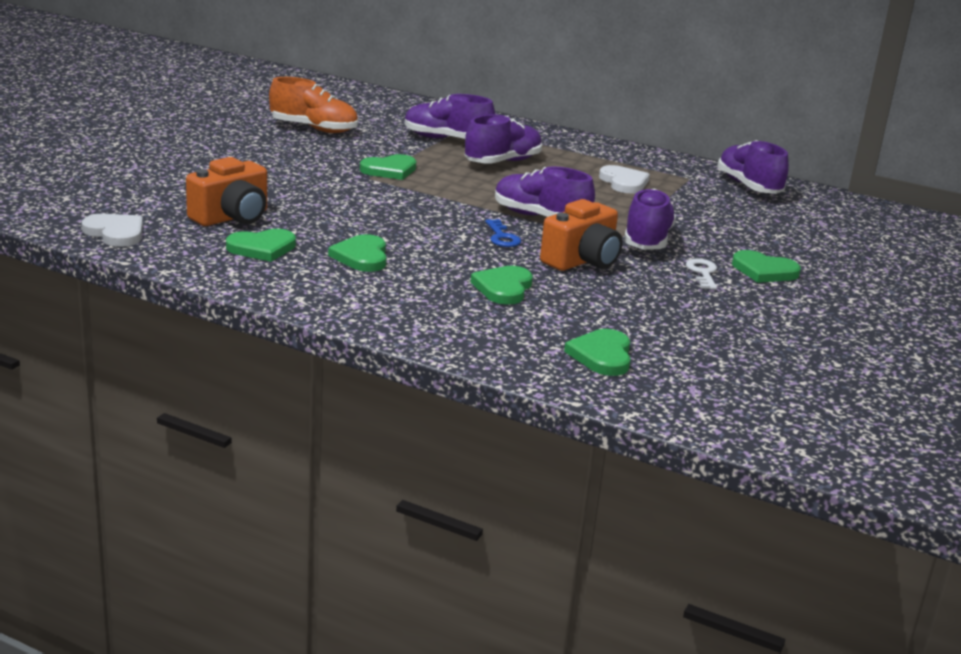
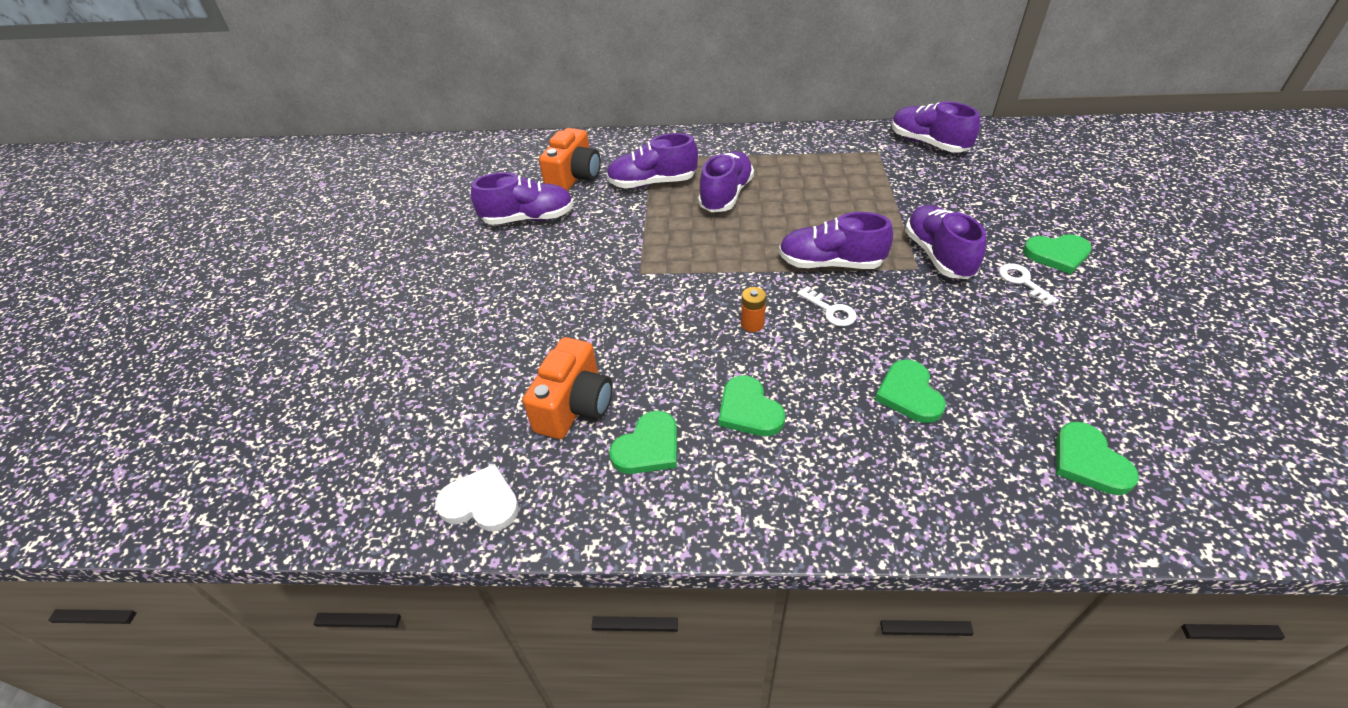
camera: 20 degrees left, 20 degrees up
(314, 129) = (528, 218): orange shoe -> purple shoe
(389, 170) = (647, 252): green heart -> none
(425, 224) = (752, 324): none -> orange battery
(502, 237) = (830, 310): blue key -> white key
(582, 261) = (924, 313): orange camera -> orange camera (574, 177)
(624, 182) = (841, 180): white heart -> none

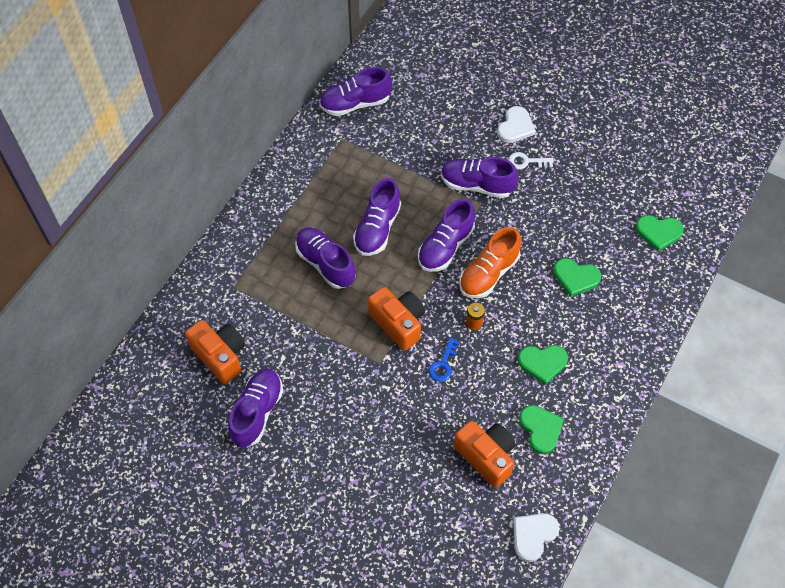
camera: 65 degrees left, 15 degrees up
(652, 183) = (272, 304): purple shoe -> purple shoe (377, 228)
(676, 320) = (443, 364): none -> blue key
(700, 267) = (398, 323): none -> orange camera
(830, 310) = (488, 273): white key -> orange shoe
(1057, 254) = (515, 127): green heart -> white heart

